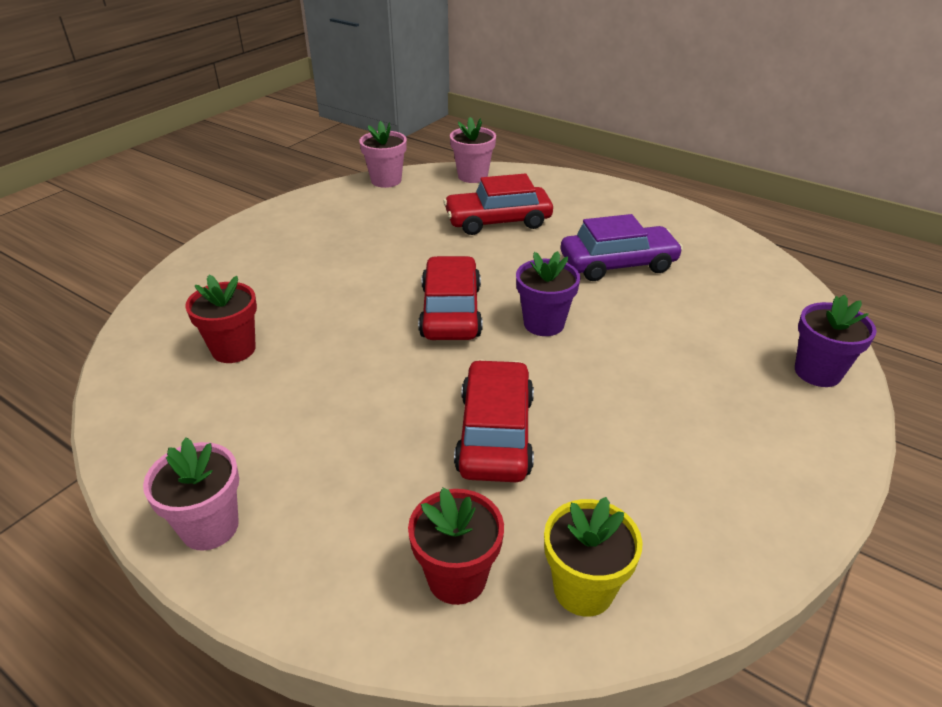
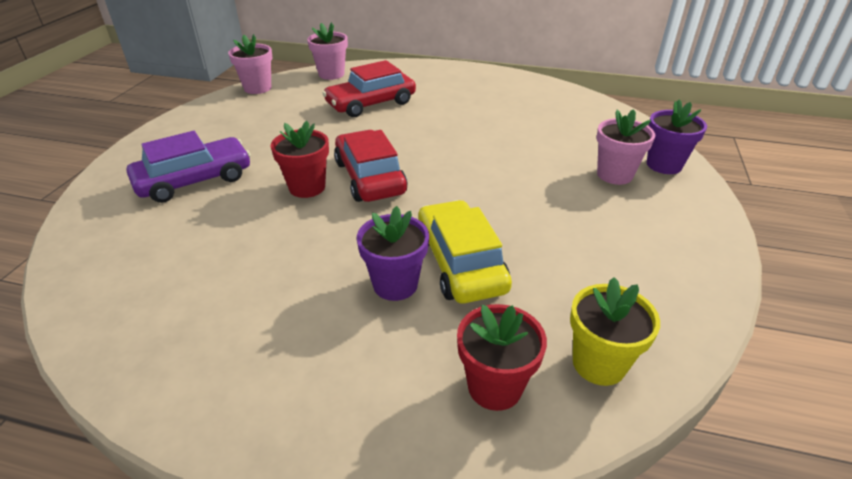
camera: 20 degrees left, 0 degrees up
(210, 527) = (240, 413): pink flower pot -> pink flower pot (614, 175)
(234, 349) = (183, 249): red flower pot -> red flower pot (307, 187)
(495, 433) = (460, 263): red car -> yellow car
(544, 323) = (451, 172): purple flower pot -> purple flower pot (395, 284)
(618, 264) = (482, 118): purple car -> purple car (194, 180)

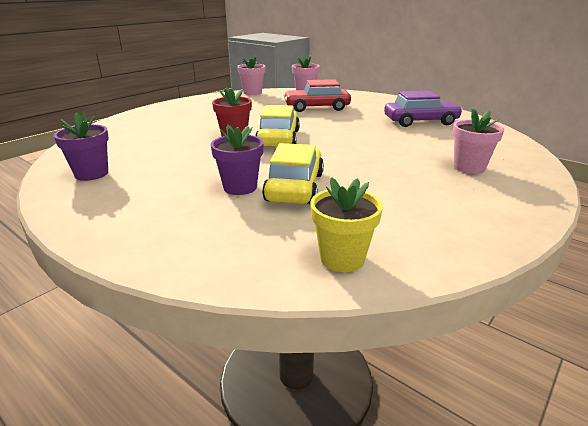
camera: 25 degrees right, 10 degrees down
(194, 180) = (174, 123): purple car -> purple car (420, 121)
(370, 177) = (278, 139): red car -> yellow car
(494, 387) = (251, 248): red flower pot -> none
(664, 165) = (522, 170): purple flower pot -> purple flower pot (91, 174)

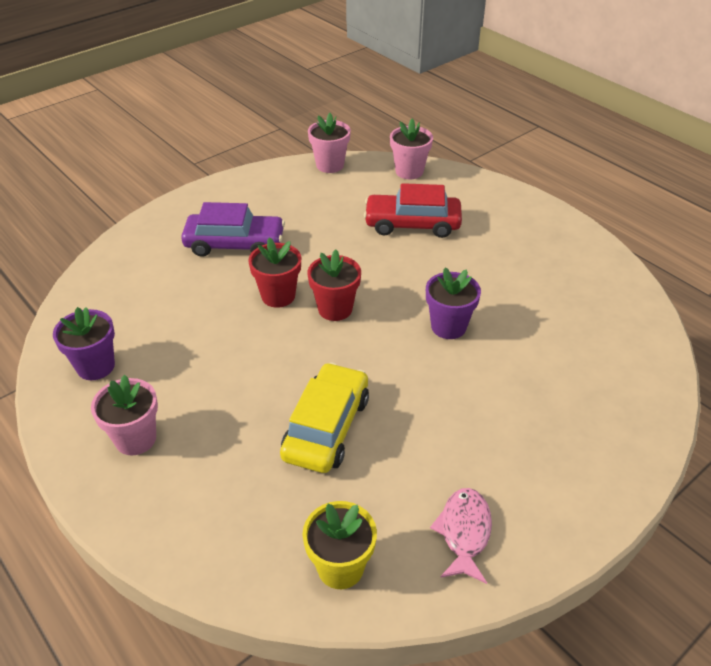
camera: 10 degrees right, 15 degrees up
(240, 187) = (262, 419): purple flower pot -> purple flower pot (448, 327)
(278, 139) = (335, 309): yellow car -> red flower pot
(420, 121) = (550, 283): purple car -> purple car (235, 244)
(438, 228) = (464, 532): none -> pink fish
(469, 167) = (562, 413): pink flower pot -> pink flower pot (135, 439)

